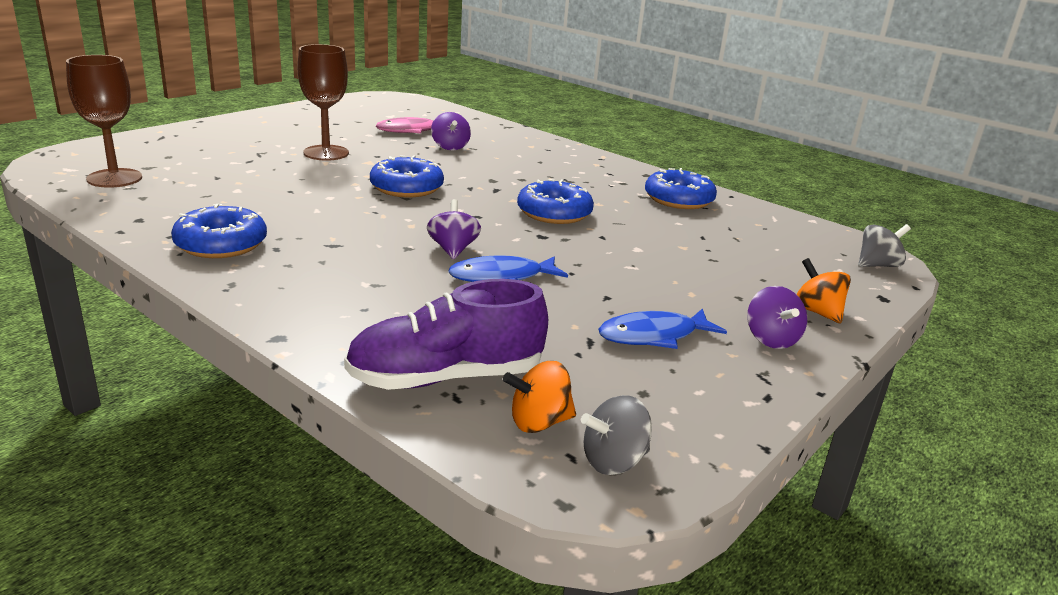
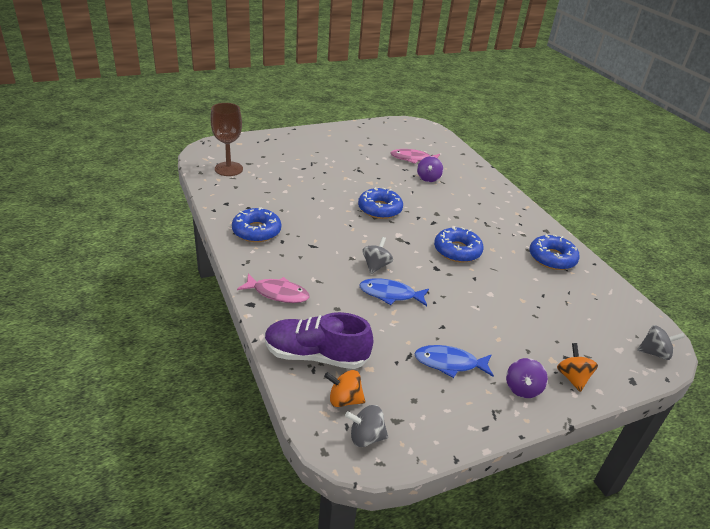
camera: 25 degrees right, 10 degrees up
(317, 313) = (278, 293): none -> pink fish
(326, 153) = (349, 169): brown goblet -> none
(453, 249) = (376, 266): purple spinning top -> grey spinning top

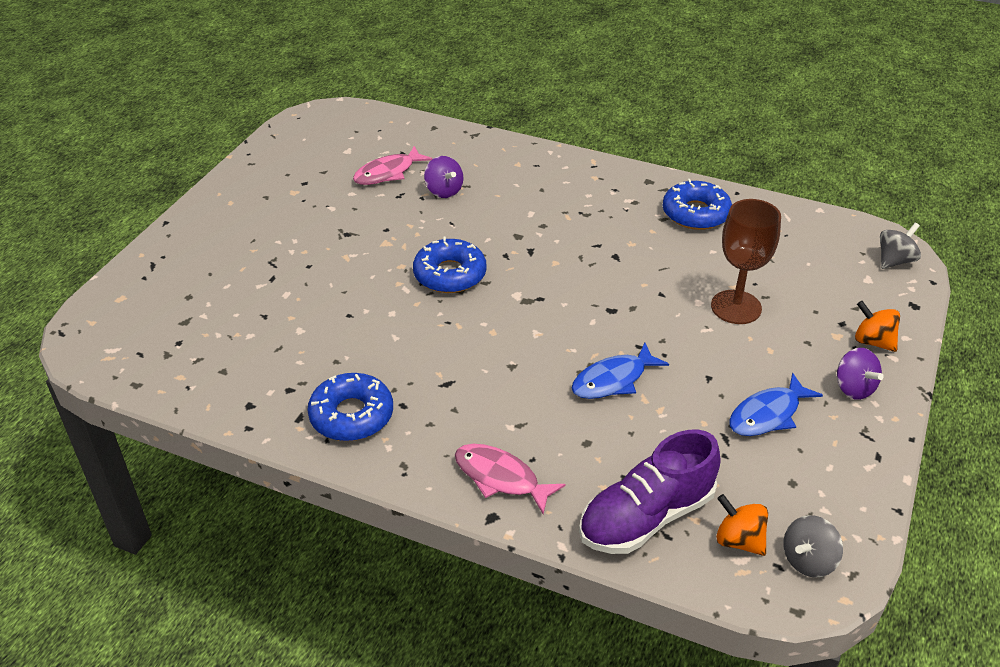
camera: 40 degrees left, 5 degrees up
(228, 169) = (170, 350): brown goblet -> brown goblet (736, 307)
(278, 293) = (500, 478): pink fish -> pink fish turned 120 degrees counterclockwise
(344, 399) = (738, 540): orange spinning top -> orange spinning top turned 75 degrees clockwise
(376, 266) = (550, 355): grey spinning top -> none
(457, 251) = (602, 271): blue donut -> none

